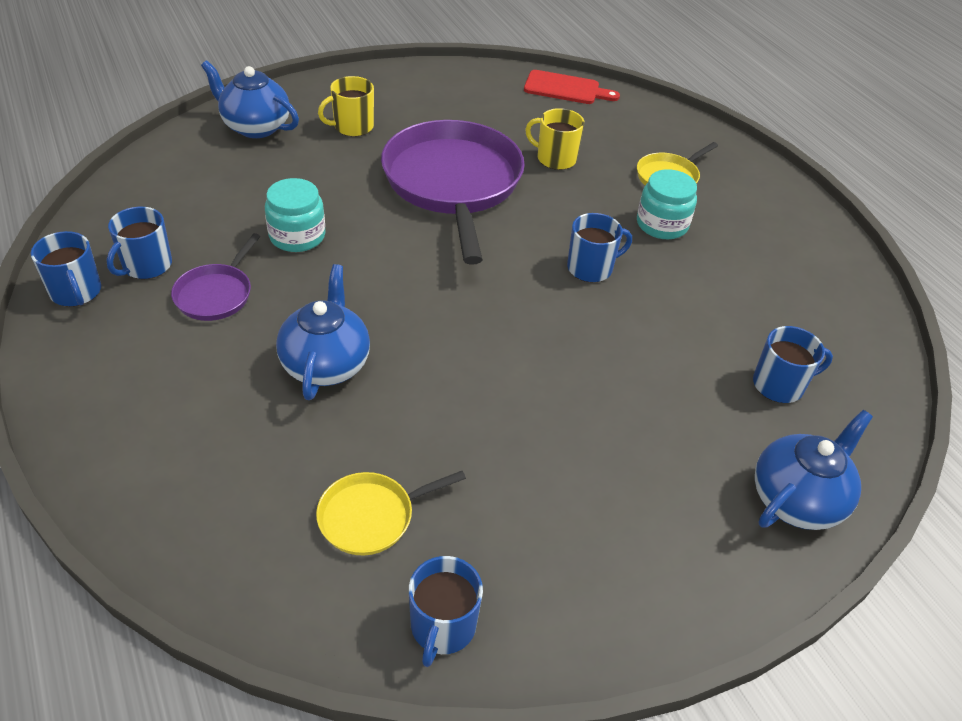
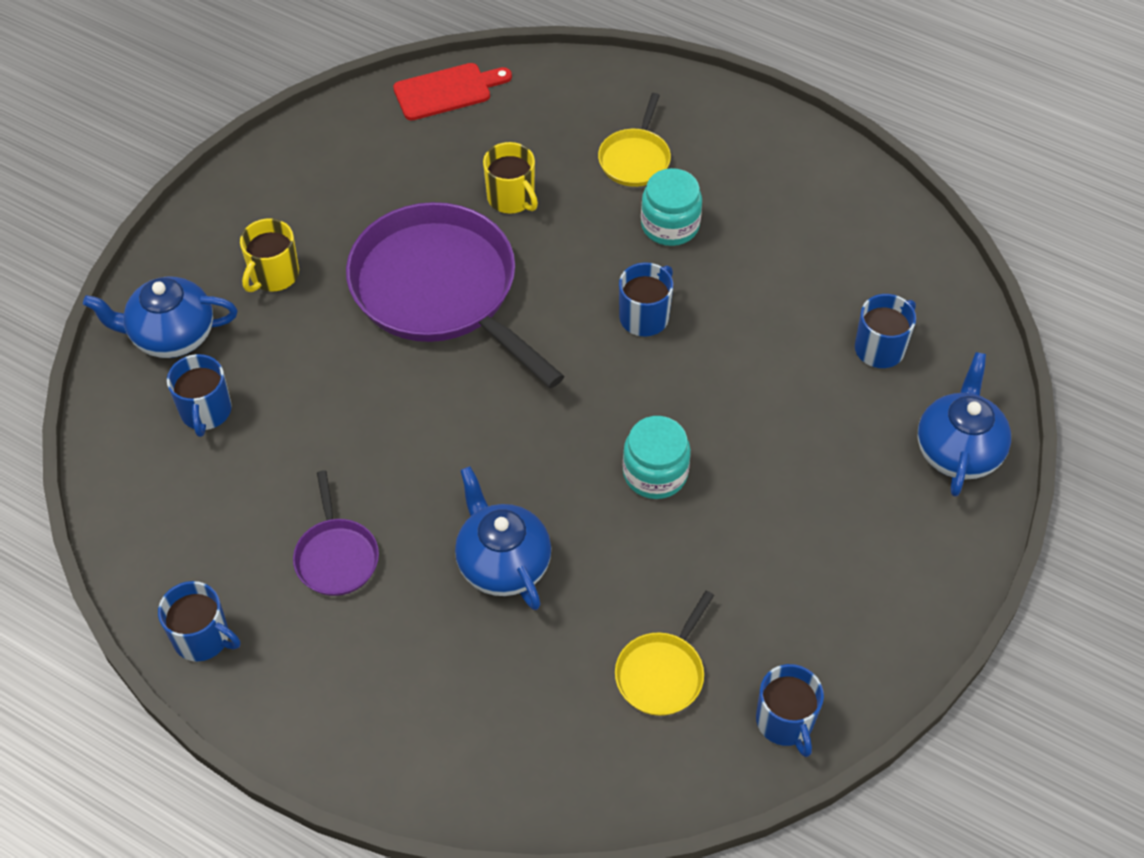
camera: 30 degrees left, 10 degrees up
(146, 265) = (238, 568): blue mug -> blue mug (206, 411)
(297, 236) = (348, 445): turquoise jar -> turquoise jar (655, 473)
(555, 158) = (511, 198): yellow mug -> yellow mug turned 120 degrees counterclockwise

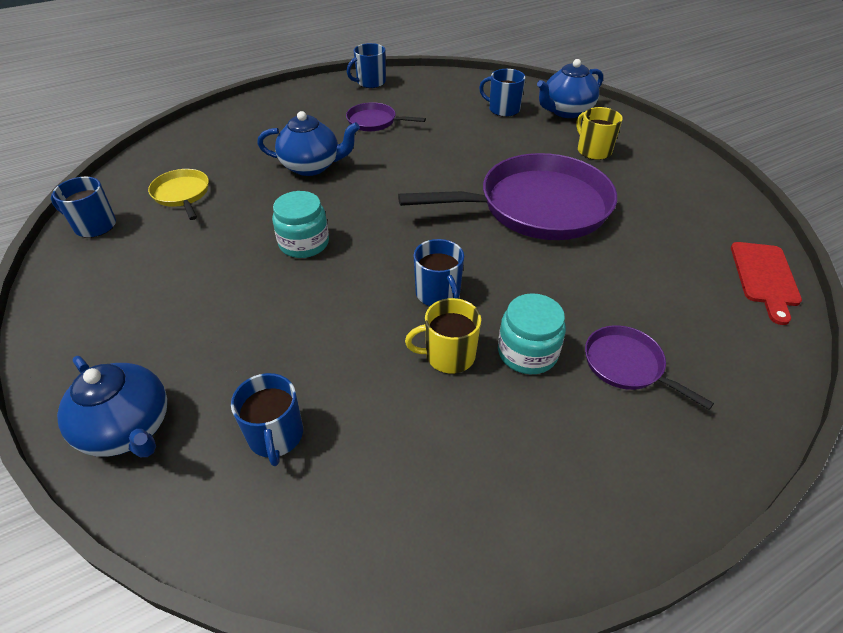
camera: 120 degrees right, 10 degrees down
(171, 335) = (566, 111): blue teapot -> blue teapot turned 150 degrees counterclockwise
(511, 198) = (612, 269): yellow mug -> yellow mug (448, 355)
(635, 159) = (627, 365): yellow pan -> purple pan

